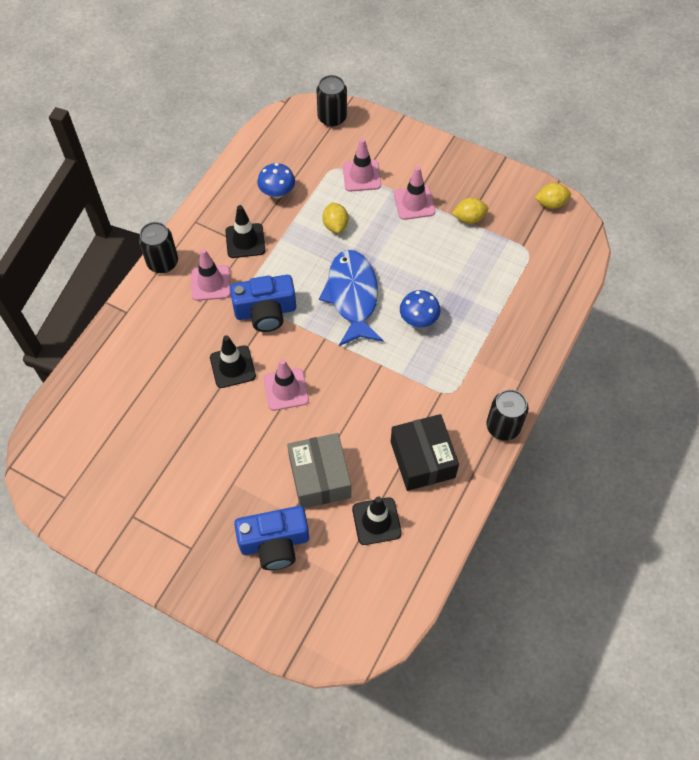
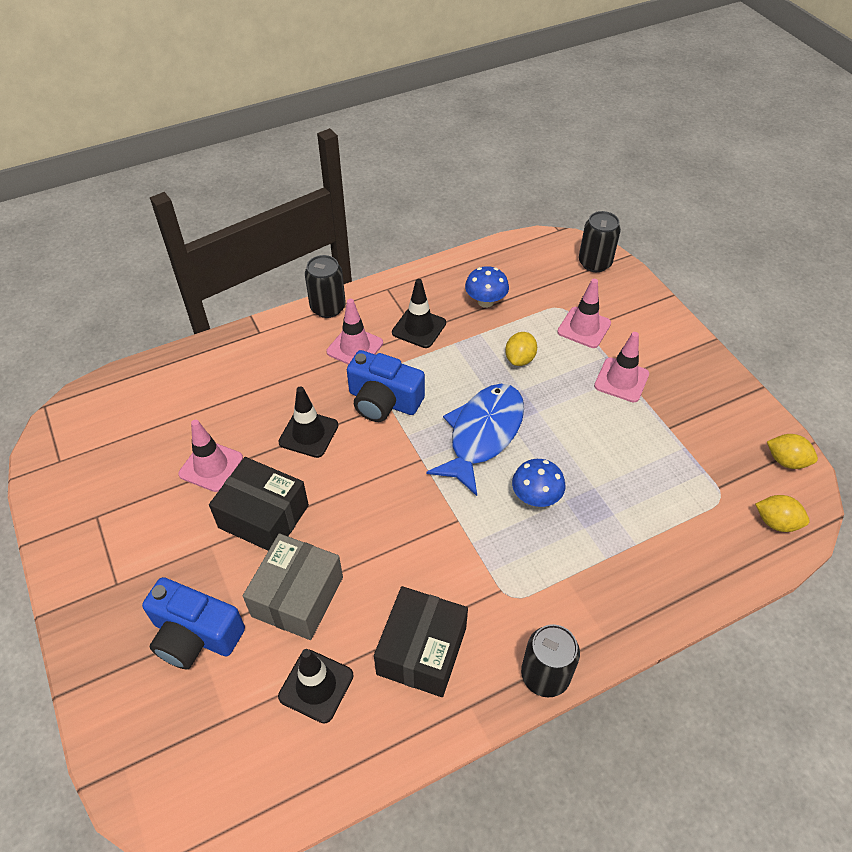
camera: 35 degrees right, 10 degrees down
(252, 442) = (263, 516): none -> black box
(286, 389) = (340, 486): pink traffic cone -> pink traffic cone (211, 466)
(469, 218) = (673, 426): yellow lemon -> yellow lemon (776, 522)

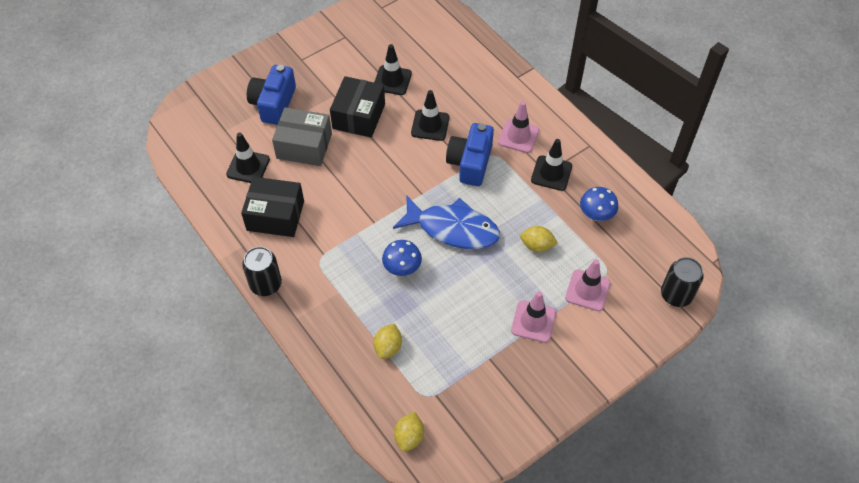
camera: 80 degrees right, 5 degrees up
(211, 466) = (392, 80): pink traffic cone -> black traffic cone
(328, 307) = (555, 112): black can -> none
(786, 461) = (474, 450): yellow lemon -> yellow lemon (388, 347)

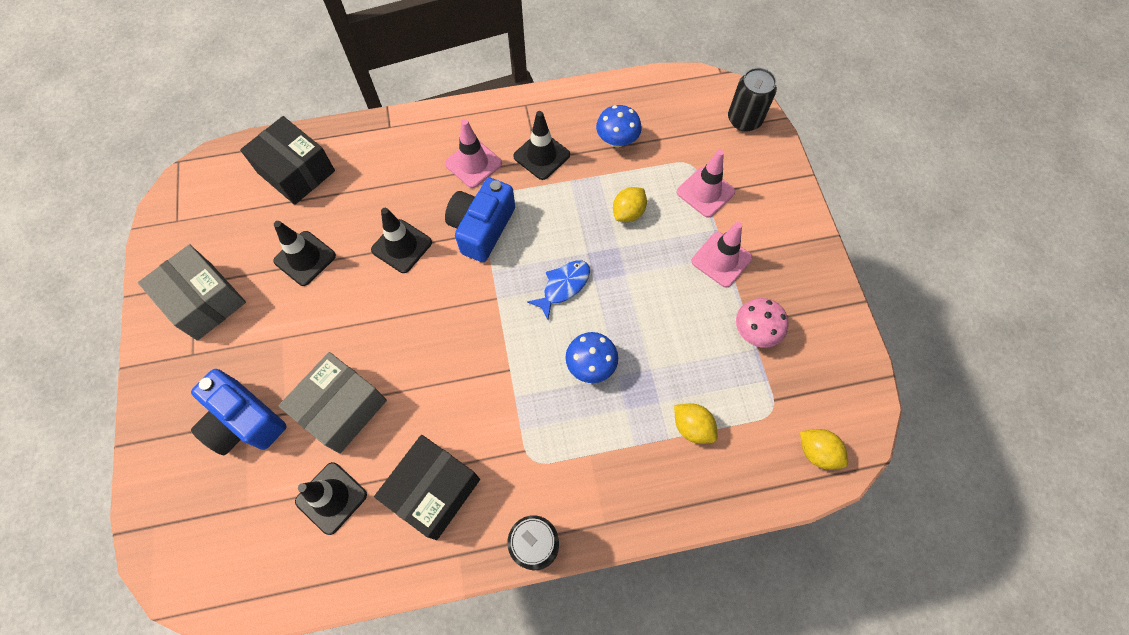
camera: 65 degrees left, 10 degrees up
(337, 47) = (204, 301): none -> grey box
(359, 116) = (336, 321): black box -> black box (296, 172)
(453, 229) = (563, 286): blue fish -> blue fish, size x0.54
(470, 163) = (482, 228): blue camera -> blue camera turned 75 degrees clockwise
(484, 364) = (755, 332): none -> pink mushroom

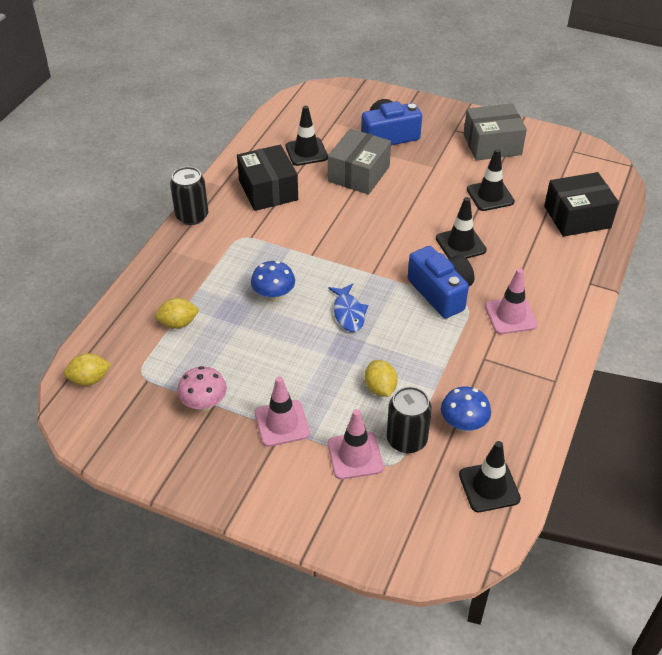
camera: 125 degrees right, 20 degrees down
(341, 408) = (359, 174): grey box -> grey box turned 45 degrees clockwise
(541, 156) = (486, 362): black traffic cone -> black traffic cone (489, 487)
(744, 120) = (411, 546): black can -> black can (406, 440)

